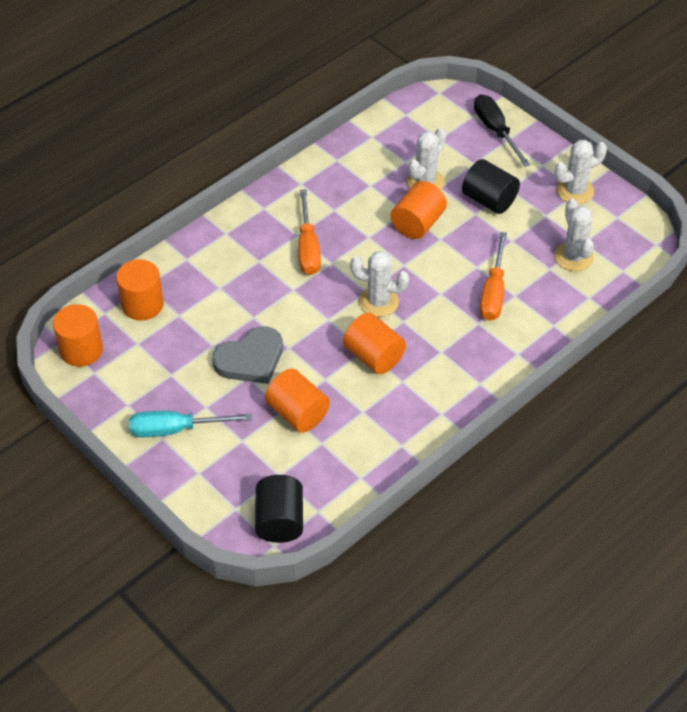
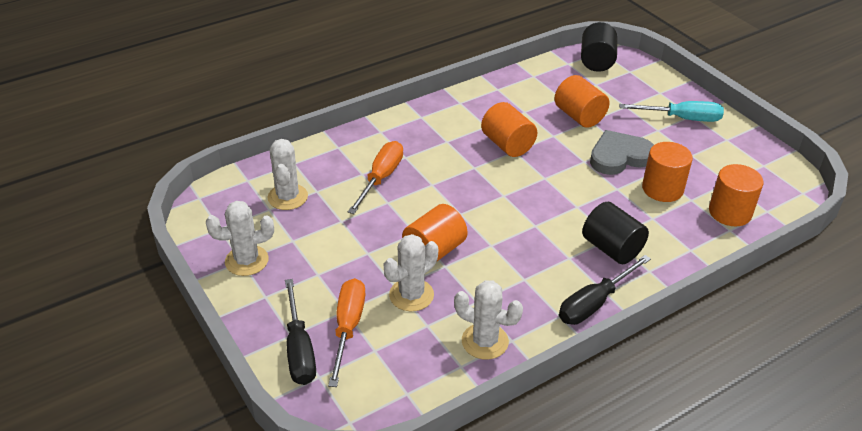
camera: 170 degrees left, 10 degrees down
(81, 350) = (781, 183): orange cylinder -> orange cylinder (662, 189)
(273, 197) = (594, 303): none -> black screwdriver
(308, 247) = (558, 242): orange screwdriver -> orange screwdriver (348, 328)
(378, 302) = (494, 184): white cactus -> white cactus (485, 341)
(489, 200) = (346, 264): black cylinder -> black cylinder (611, 248)

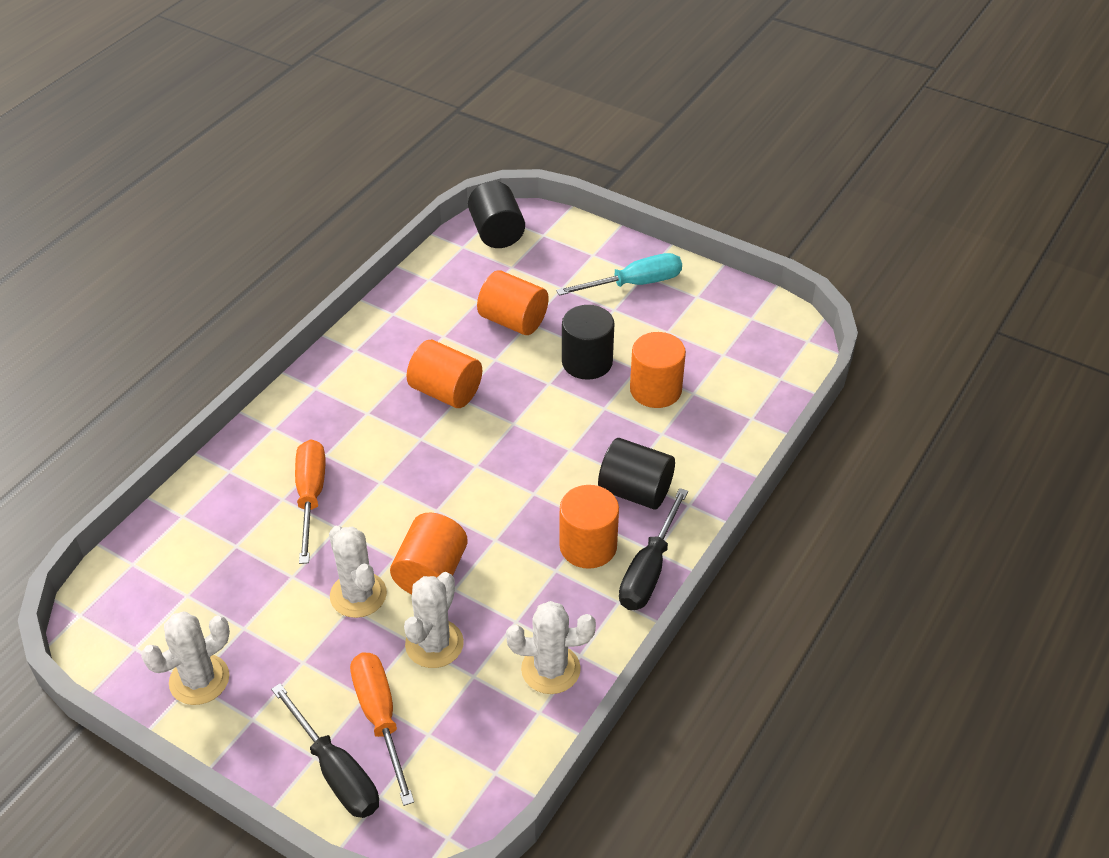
camera: 25 degrees left, 5 degrees up
(287, 197) = (202, 568): white cactus -> white cactus (358, 595)
(619, 156) = (587, 362): grey heart -> black cylinder
(730, 212) = (742, 395): orange cylinder -> orange cylinder (588, 546)

